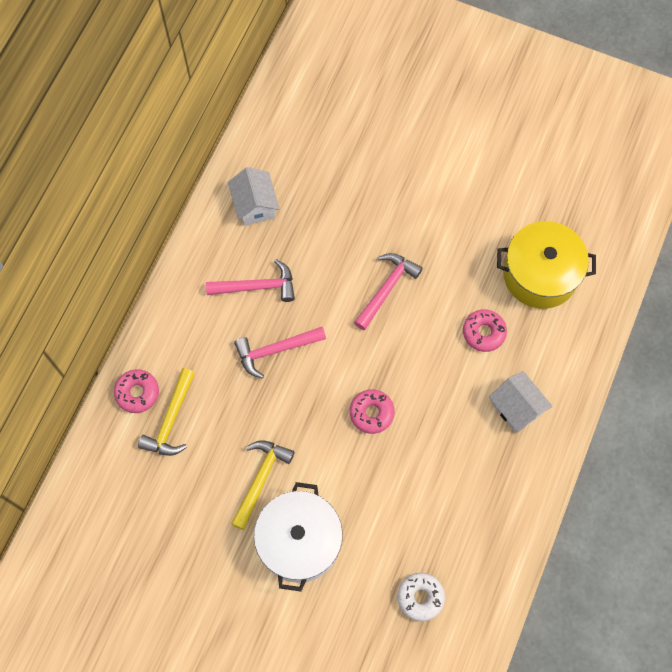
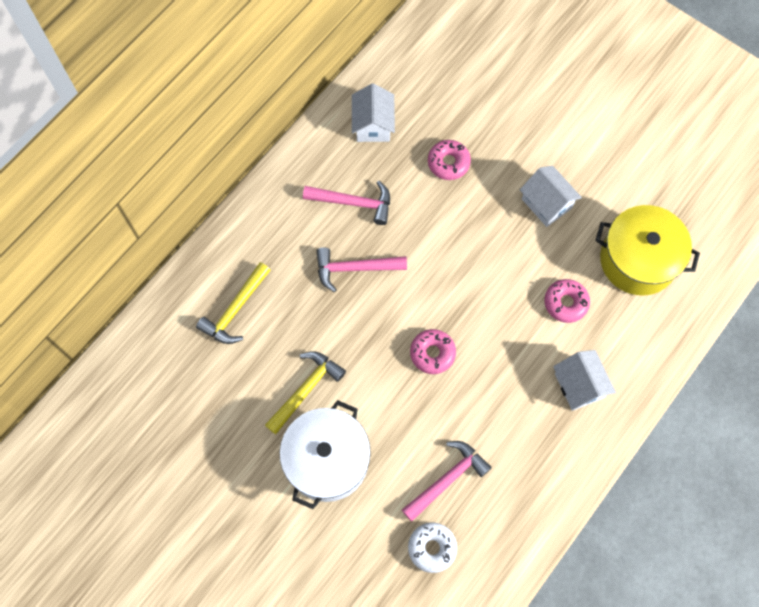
camera: 15 degrees right, 0 degrees up
(137, 393) = (210, 275): pink donut -> pink donut (448, 163)
(386, 289) = (480, 236): pink hammer -> pink hammer (447, 479)
(441, 241) = (546, 203): none -> white house

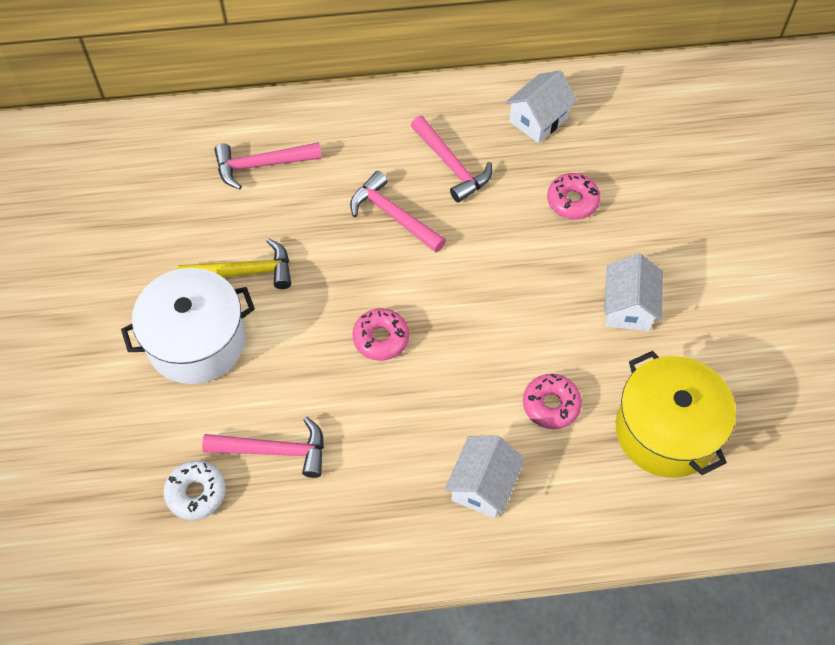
camera: 45 degrees right, 10 degrees down
(235, 309) = (262, 165): yellow hammer -> pink hammer

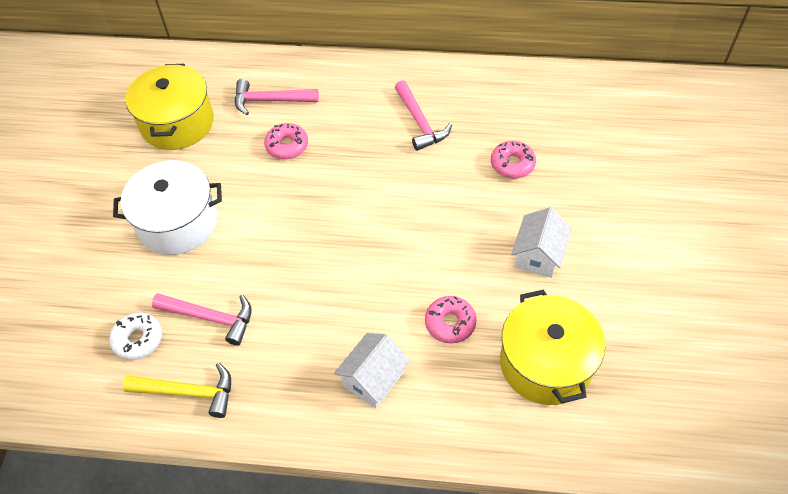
camera: 15 degrees right, 5 degrees down
(154, 213) = (177, 123): none -> yellow pot
(244, 272) = (231, 177): yellow hammer -> yellow hammer (188, 392)
(381, 338) = (323, 245): pink donut -> pink donut (287, 146)
(393, 215) = (362, 153): pink hammer -> none
(538, 120) = (500, 98): white house -> none

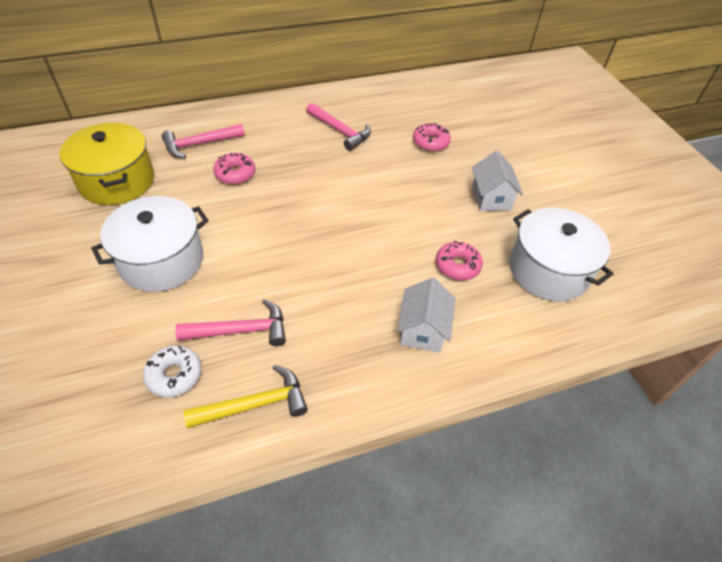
camera: 30 degrees left, 5 degrees down
(545, 363) = (548, 270): yellow pot -> white pot

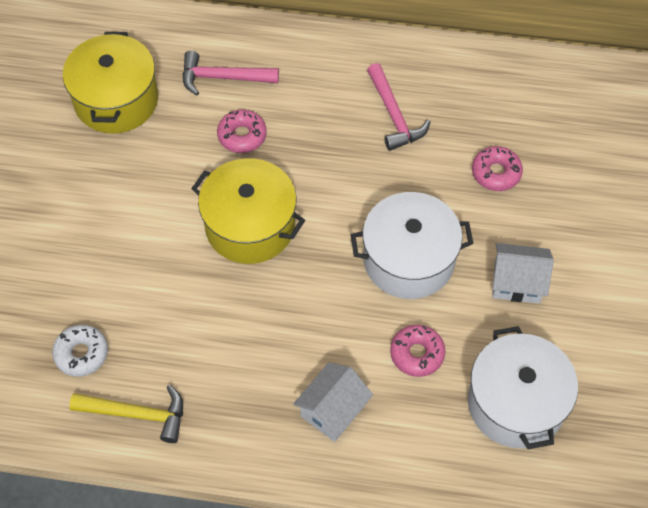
camera: 30 degrees right, 10 degrees up
(161, 260) = (120, 222): white pot -> white pot (408, 260)
(240, 331) = (159, 334): pink hammer -> none
(275, 227) = (250, 226): none -> yellow pot
(491, 198) = (517, 282): white house -> white house turned 75 degrees clockwise

